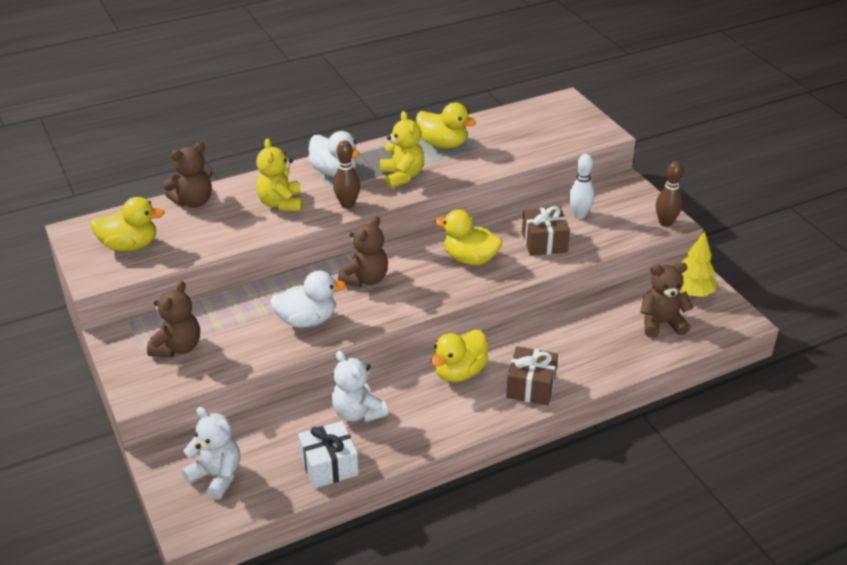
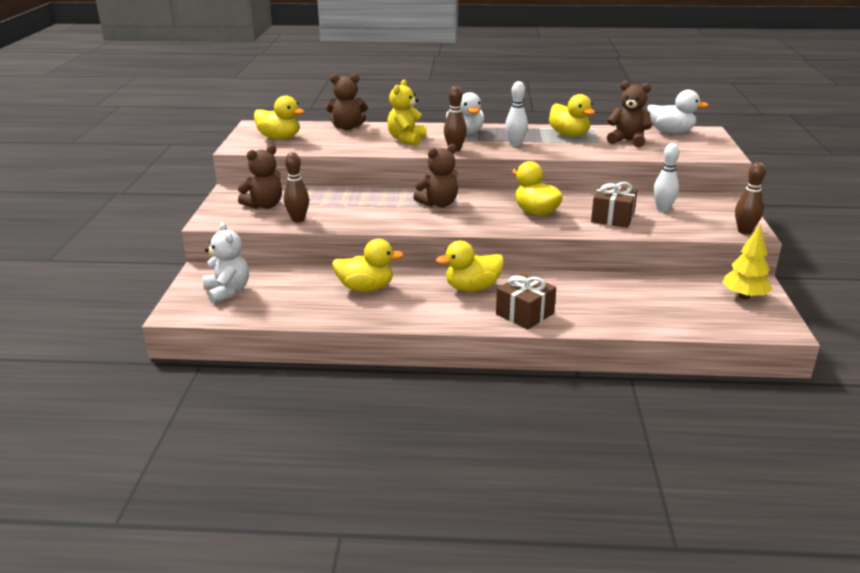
camera: 30 degrees right, 10 degrees down
(237, 356) = (298, 219): none -> brown bowling pin
(307, 320) = (369, 214): white duck -> white duck (671, 132)
(329, 465) = (311, 311): white gift -> none
(357, 413) = (366, 288): white teddy bear -> yellow duck
(402, 176) = (515, 144): yellow teddy bear -> white bowling pin
(661, 323) = (692, 308): brown teddy bear -> brown teddy bear (628, 141)

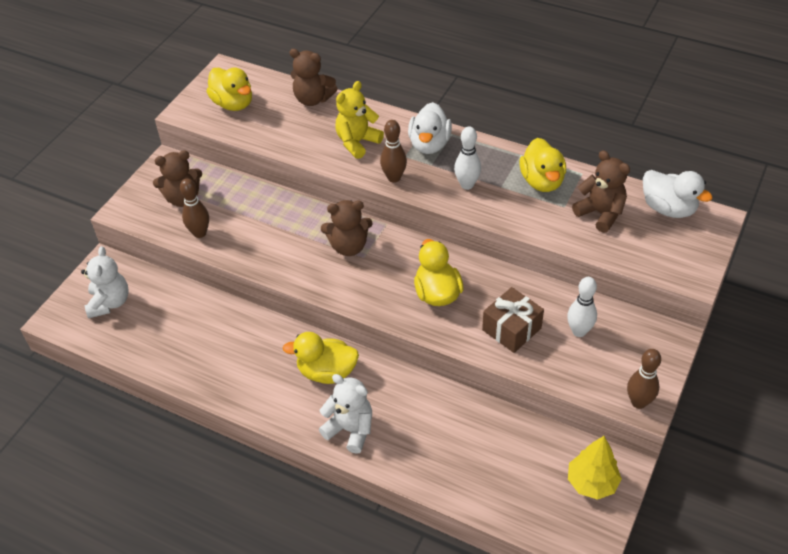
camera: 25 degrees right, 20 degrees up
(366, 288) = (230, 338): yellow duck -> none
(525, 314) = (350, 429): brown gift -> white teddy bear

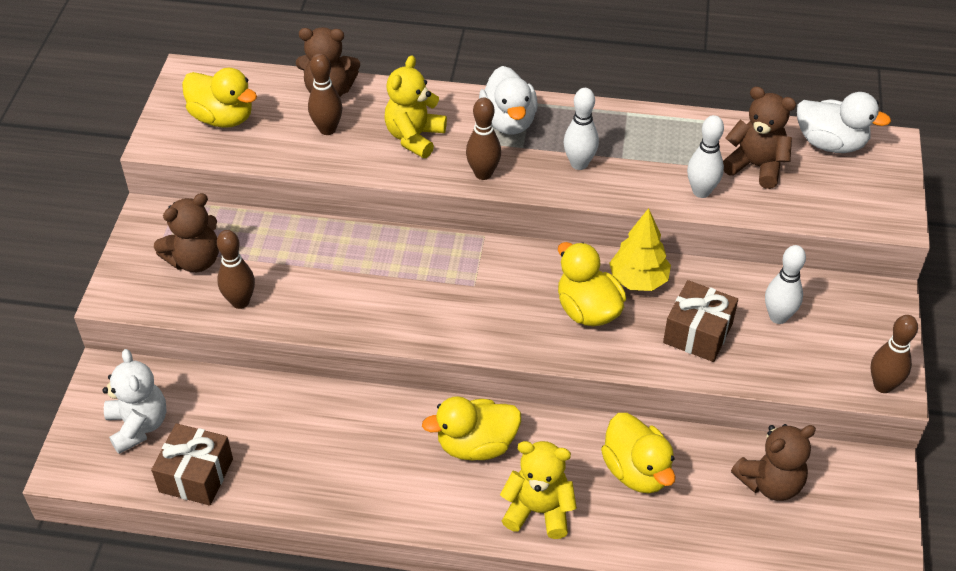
camera: 20 degrees left, 0 degrees up
(131, 345) = (196, 475): none -> brown gift
(300, 125) = (327, 129): none -> brown bowling pin
(349, 246) = (448, 275): brown teddy bear -> brown teddy bear (770, 483)
(350, 429) = (538, 510): white teddy bear -> yellow teddy bear
(542, 181) = (668, 140): yellow duck -> yellow duck (636, 471)
(549, 224) = (701, 191): none -> white bowling pin
(592, 483) = (855, 497): yellow tree -> yellow tree (638, 280)

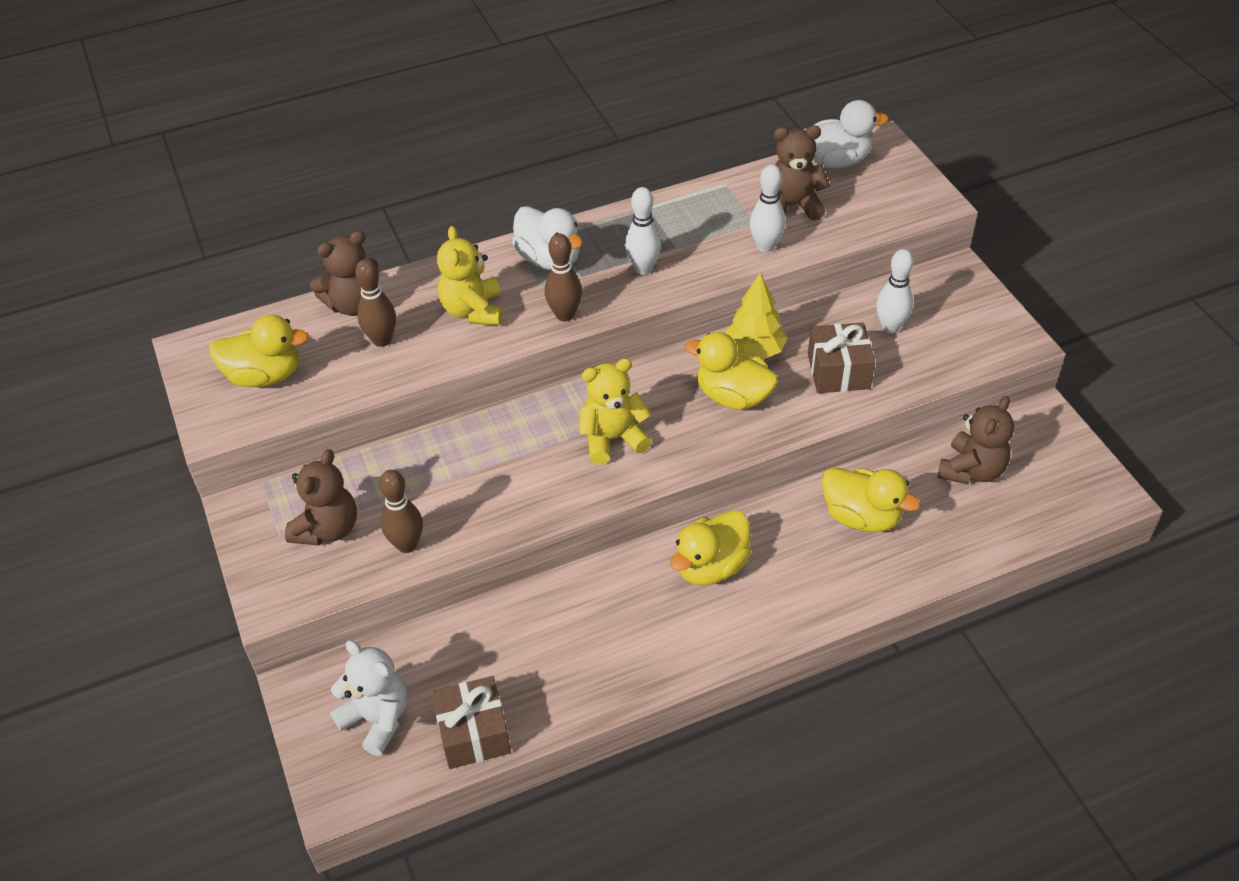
camera: 30 degrees left, 0 degrees up
(538, 510) = (808, 593): yellow teddy bear -> yellow teddy bear (612, 439)
(883, 385) = (1012, 343): brown bowling pin -> none

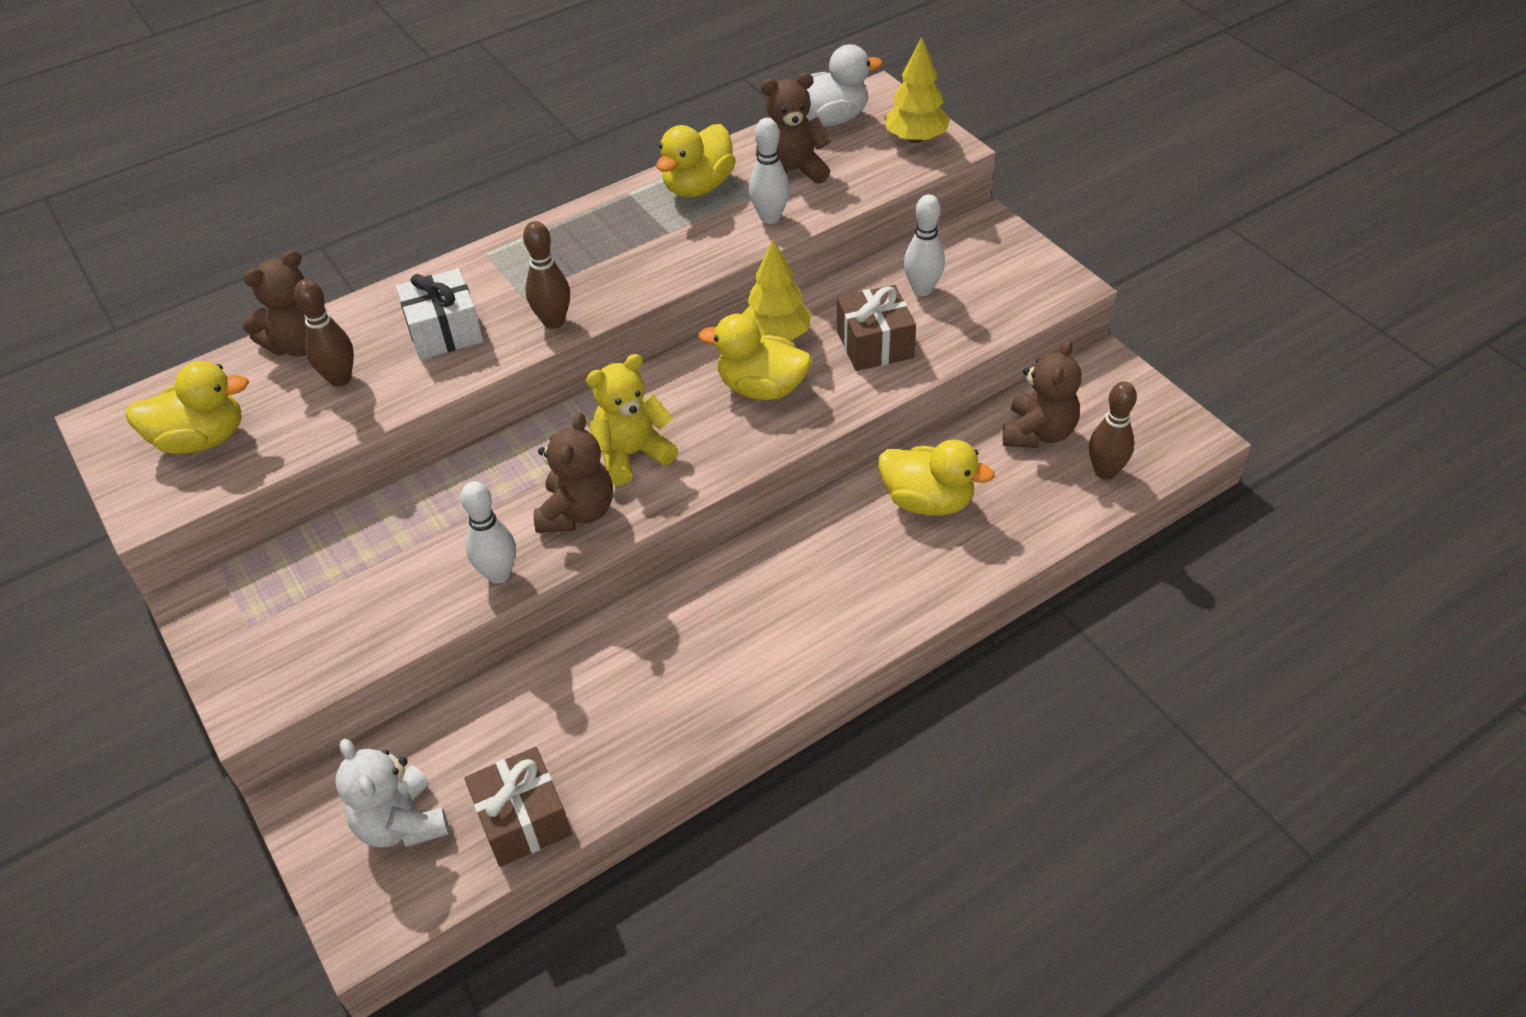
camera: 10 degrees left, 0 degrees up
(327, 528) = (307, 607): brown teddy bear -> brown teddy bear (577, 512)
(377, 719) = (401, 823): white teddy bear -> white teddy bear turned 150 degrees counterclockwise
(407, 545) = (407, 611): brown bowling pin -> brown bowling pin (1105, 471)
(473, 310) = (444, 331): yellow teddy bear -> white gift
(549, 259) = (525, 263): white duck -> none
(643, 268) = (635, 259): white bowling pin -> white bowling pin (498, 574)
(710, 566) = (768, 582): yellow duck -> yellow duck (698, 187)
(908, 189) = (915, 138): none -> yellow tree

